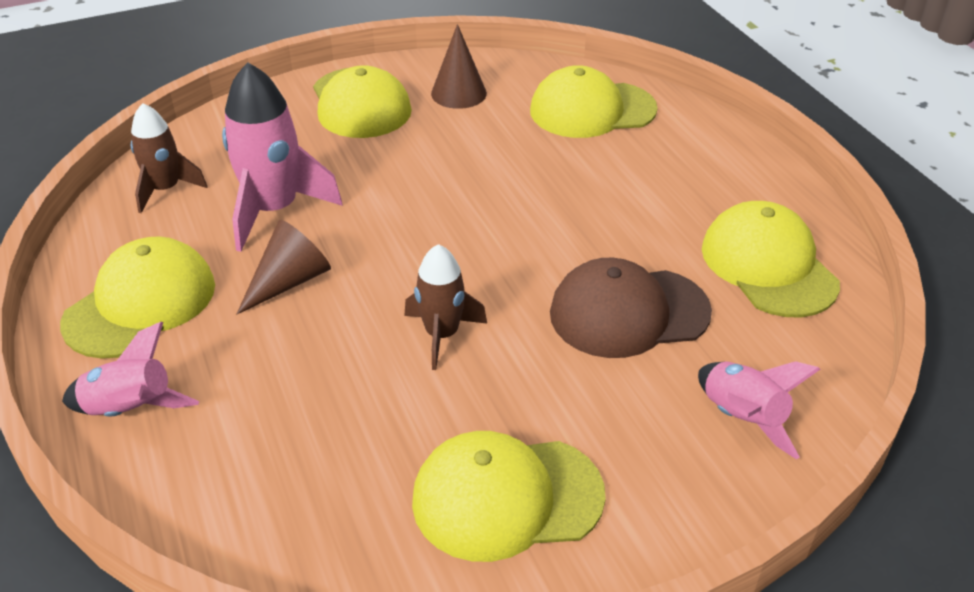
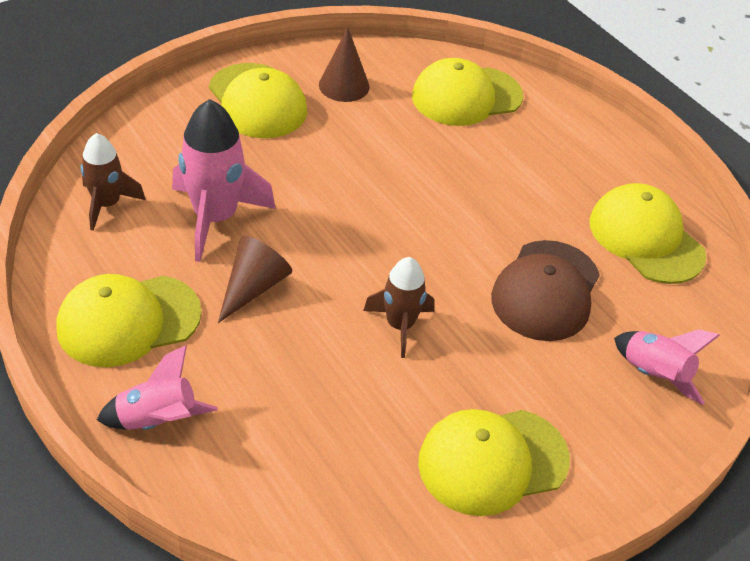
camera: 15 degrees left, 5 degrees up
(141, 304) = (128, 320): yellow cap -> yellow cap turned 135 degrees counterclockwise
(628, 312) = (546, 291): brown cap -> brown cap turned 45 degrees counterclockwise

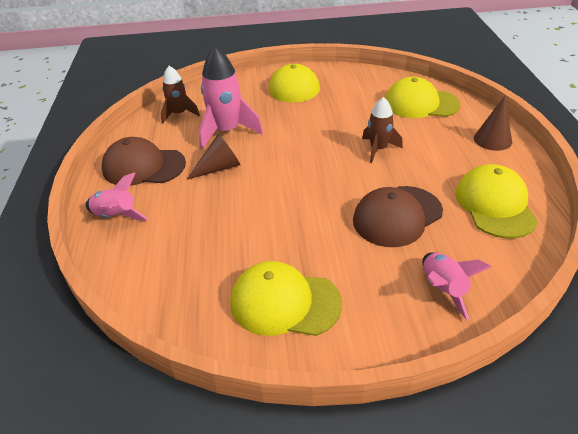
camera: 35 degrees right, 5 degrees down
(128, 320) = (143, 166): yellow cap -> brown cap
(344, 85) = (348, 86): brown cone -> brown cone (492, 139)
(400, 325) = (286, 209): brown rocket -> brown rocket (378, 149)

